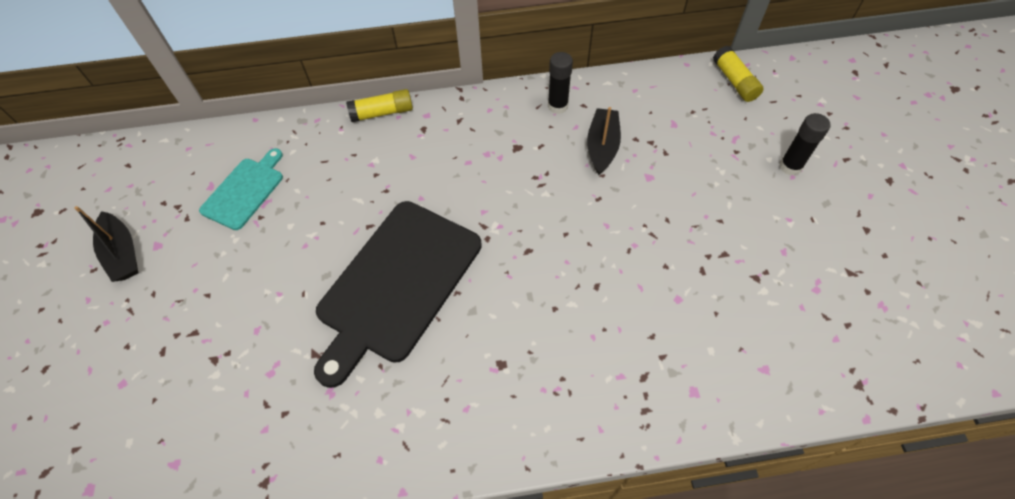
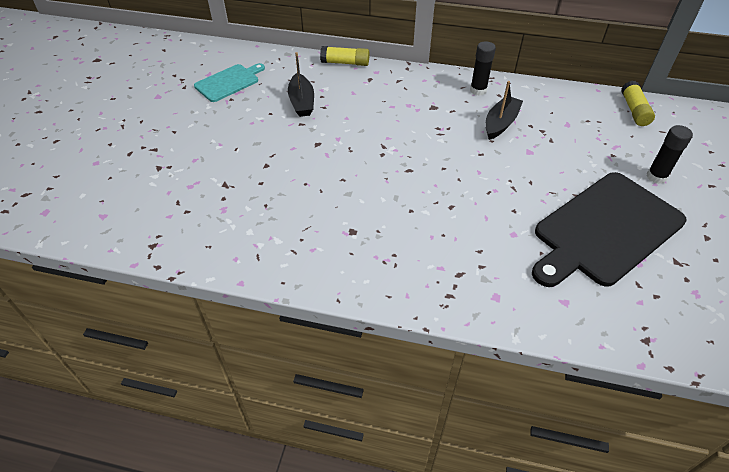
camera: 20 degrees right, 10 degrees down
(123, 253) = (135, 94): black boat -> black boat (302, 102)
(397, 284) = (302, 162): black cutting board -> black cutting board (605, 229)

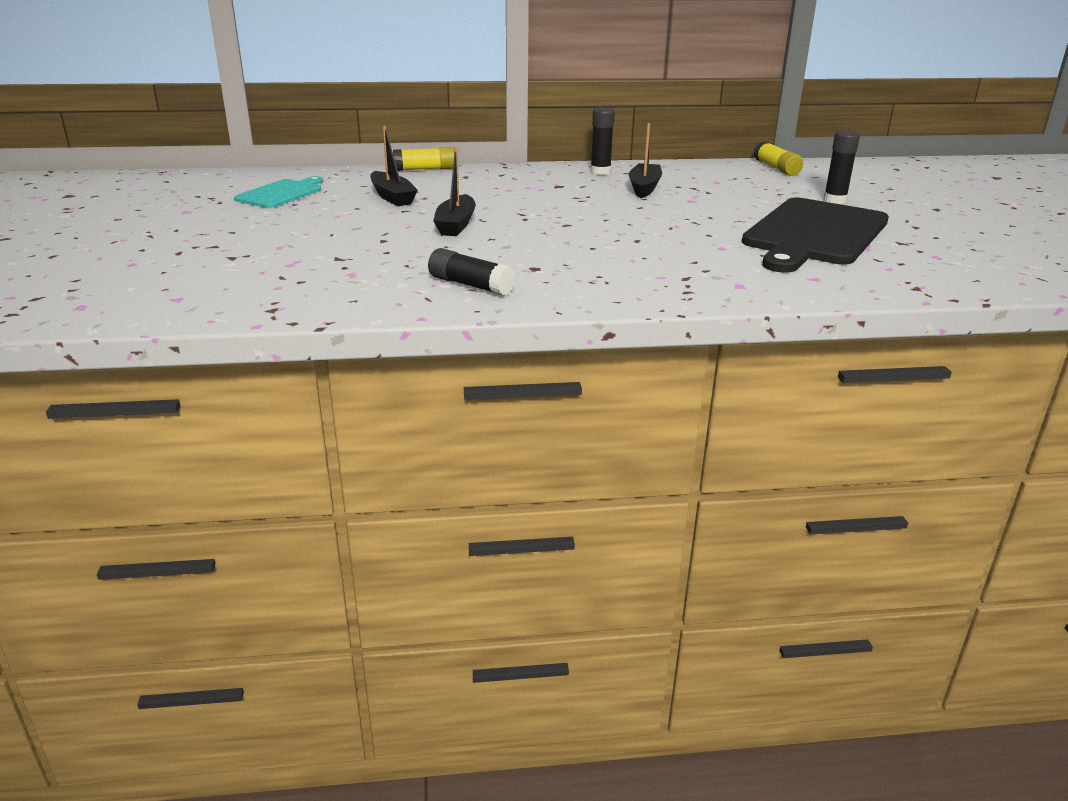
camera: 20 degrees left, 20 degrees down
(295, 245) = (470, 285): none -> black glue stick
(327, 153) = (456, 225): none -> black boat

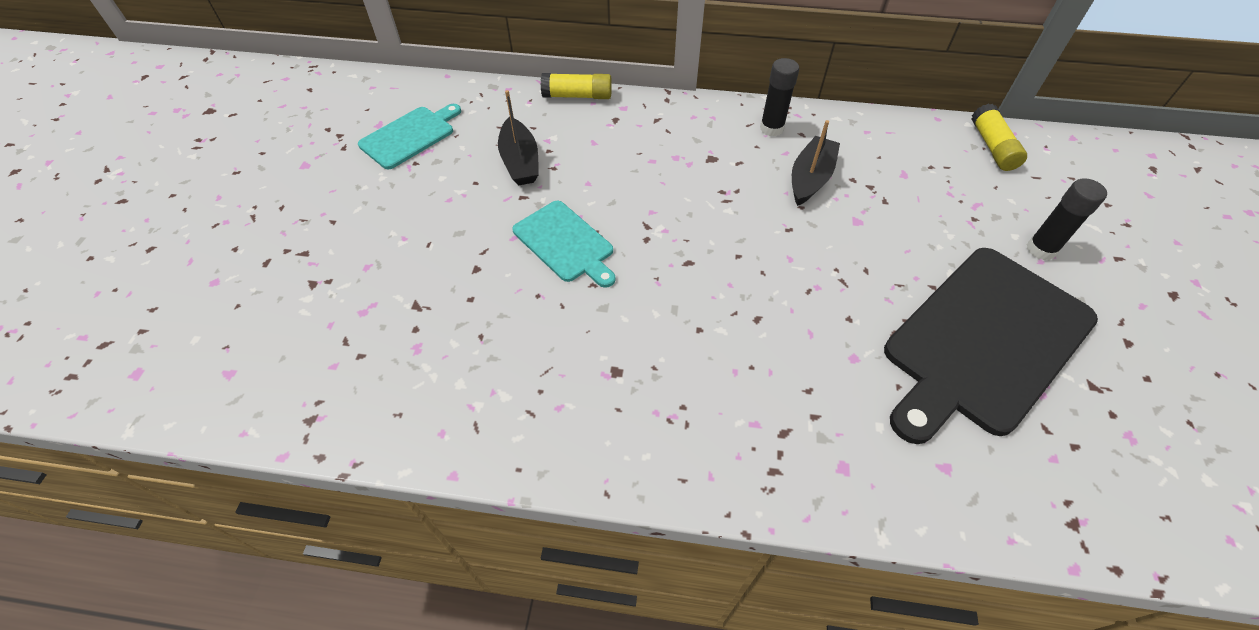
camera: 15 degrees right, 25 degrees up
(456, 225) = (565, 243): black boat -> turquoise cutting board
(470, 285) = (531, 402): black glue stick -> none

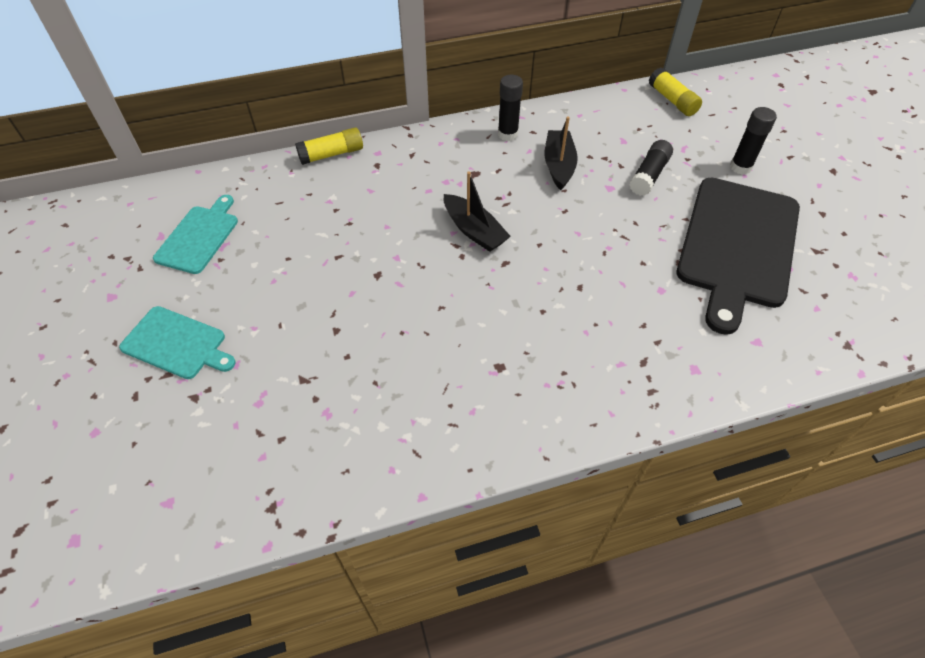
camera: 25 degrees left, 0 degrees up
(520, 161) = (317, 227): black boat -> black boat (474, 231)
(565, 243) = (398, 282): turquoise cutting board -> turquoise cutting board (176, 344)
(914, 222) = (649, 175): none -> black glue stick

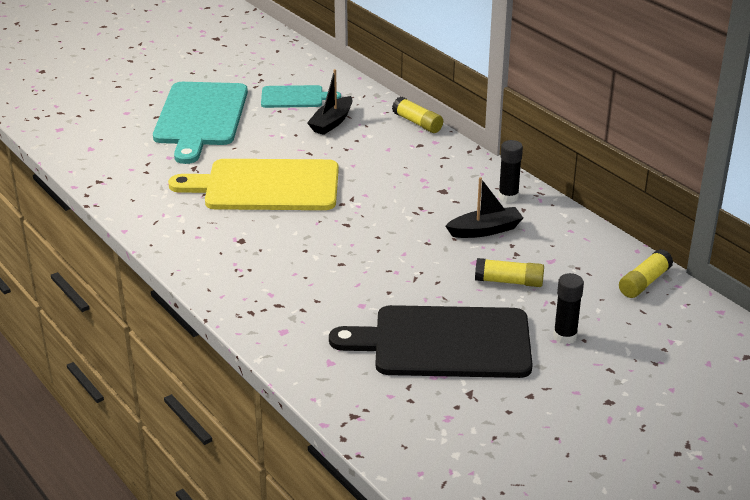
camera: 70 degrees right, 20 degrees down
(176, 344) = (200, 117): turquoise cutting board -> turquoise cutting board, size x1.90
(390, 314) = (266, 186): none -> yellow cutting board
(474, 231) = (373, 203): black boat -> black boat (331, 122)
(649, 175) = (509, 281): black glue stick -> yellow glue stick

